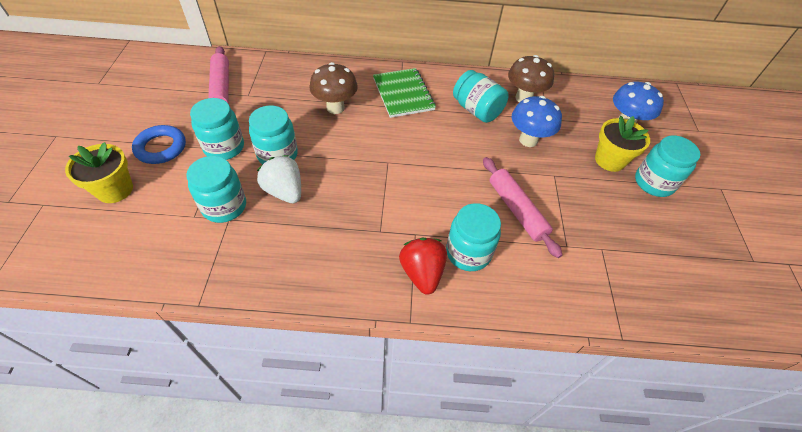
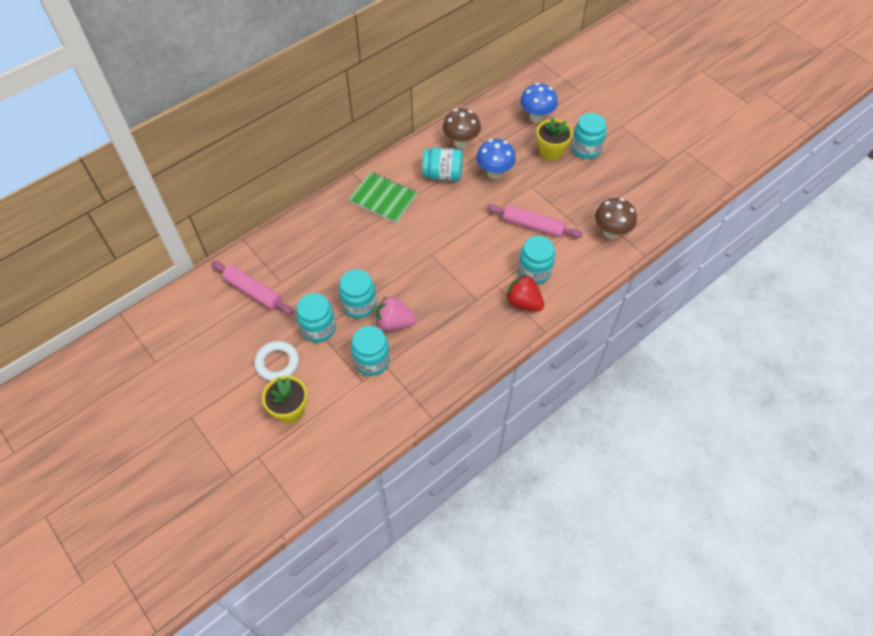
camera: 40 degrees left, 5 degrees up
(161, 147) = (277, 363): blue ring -> white ring
(284, 191) = (394, 322): white strawberry -> pink strawberry
(335, 108) = (352, 243): brown mushroom -> brown mushroom (611, 232)

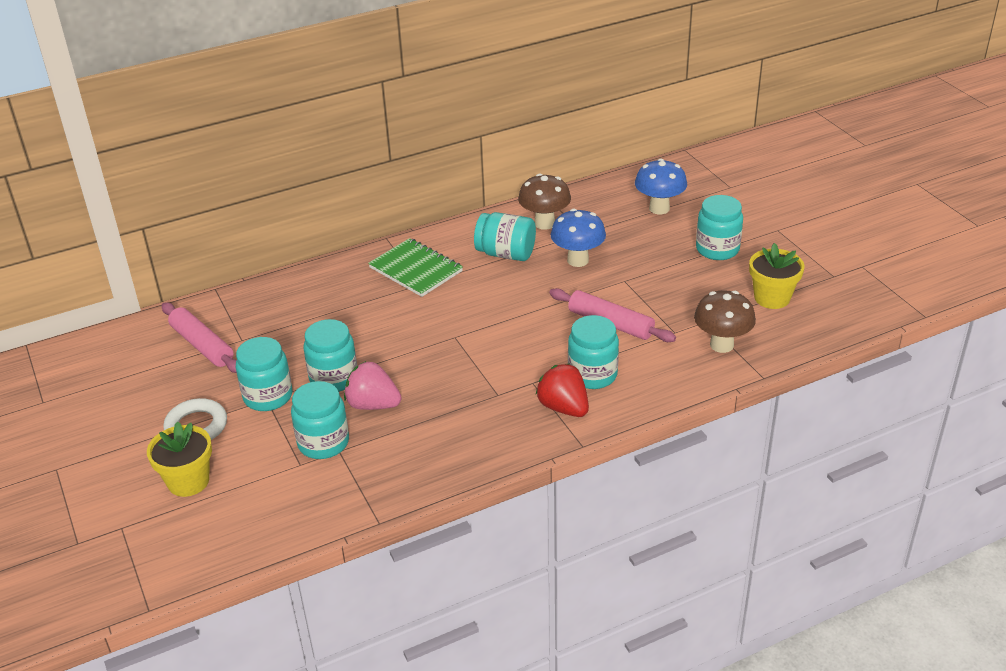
camera: 15 degrees right, 20 degrees down
(551, 151) = (666, 246): yellow flower pot -> yellow flower pot (772, 298)

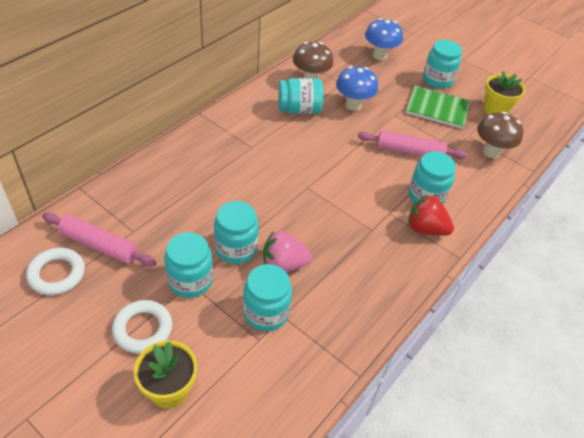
camera: 30 degrees left, 10 degrees up
(148, 361) = (57, 274): none -> white ring
(415, 269) = (240, 135): green notebook -> green notebook (437, 108)

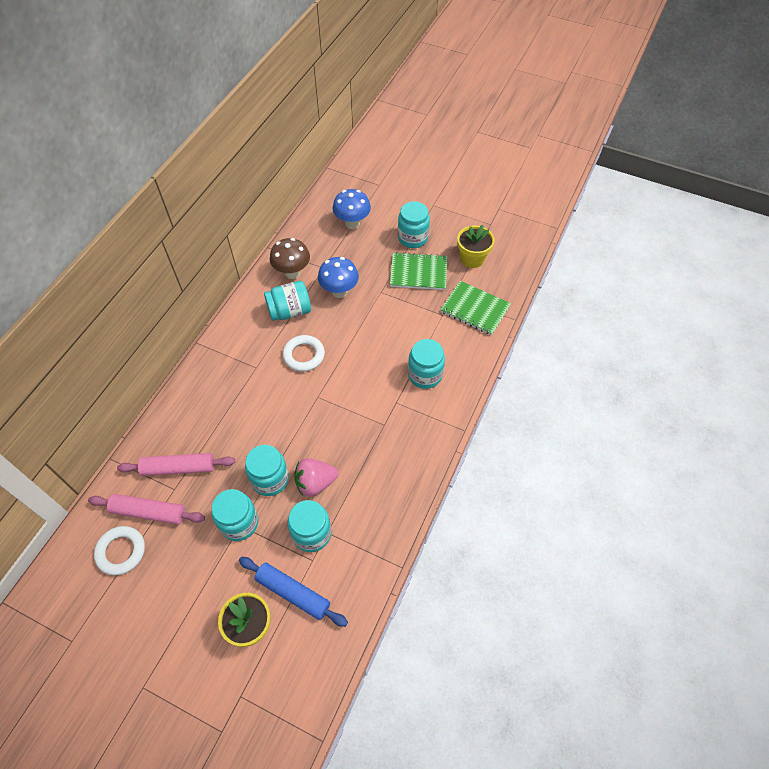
camera: 10 degrees left, 10 degrees up
(143, 329) = (212, 580): white ring -> white ring (304, 355)
(227, 367) = (293, 593): none -> blue rolling pin
(409, 151) = (401, 330): pink rolling pin -> pink rolling pin (178, 468)
(425, 229) = (430, 409): red strawberry -> none
(491, 152) = (475, 309): brown mushroom -> green notebook

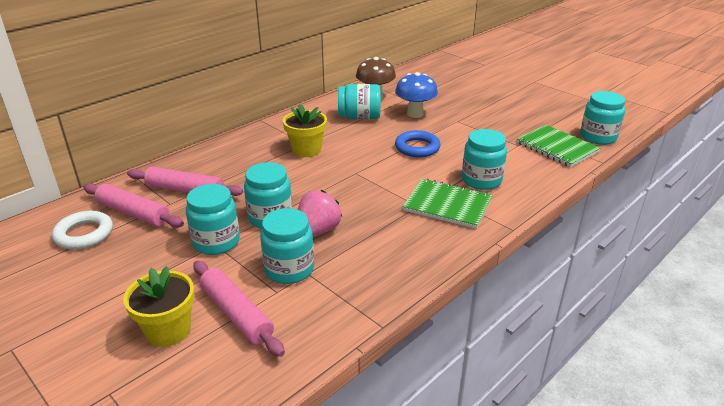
camera: 20 degrees right, 25 degrees down
(293, 593) = (236, 314): blue rolling pin -> pink rolling pin
(304, 355) = (357, 144): white ring -> none
(315, 483) = (317, 231): pink strawberry -> pink strawberry turned 120 degrees clockwise
(352, 223) = (448, 80): blue mushroom -> none
(358, 344) = (417, 148): none -> blue ring
(413, 238) = (505, 96): turquoise jar -> turquoise jar (598, 137)
(418, 273) = (502, 116): green notebook -> green notebook (447, 205)
(472, 258) = (565, 117): yellow flower pot -> yellow flower pot (306, 150)

